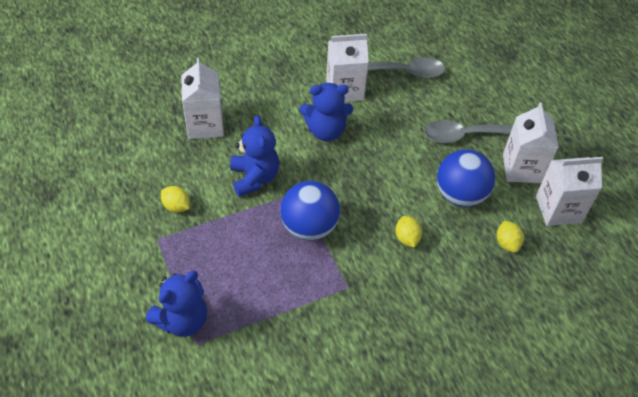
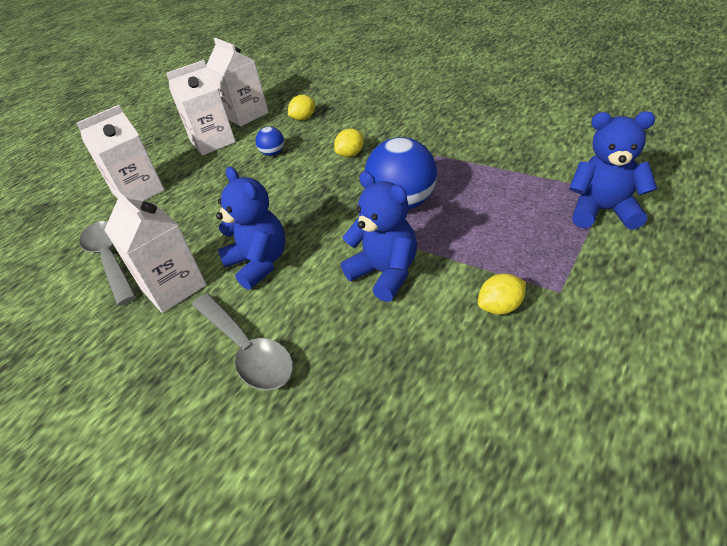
camera: 115 degrees left, 10 degrees down
(176, 206) = (501, 307): yellow lemon -> yellow lemon turned 60 degrees clockwise
(205, 125) = (346, 378): white carton -> white carton (138, 192)
(254, 178) = (385, 273): blue teddy bear -> blue teddy bear turned 90 degrees clockwise
(460, 195) = (273, 153): blue ball -> blue ball, size x0.48
(465, 135) = (192, 181): grey spoon -> grey spoon (247, 350)

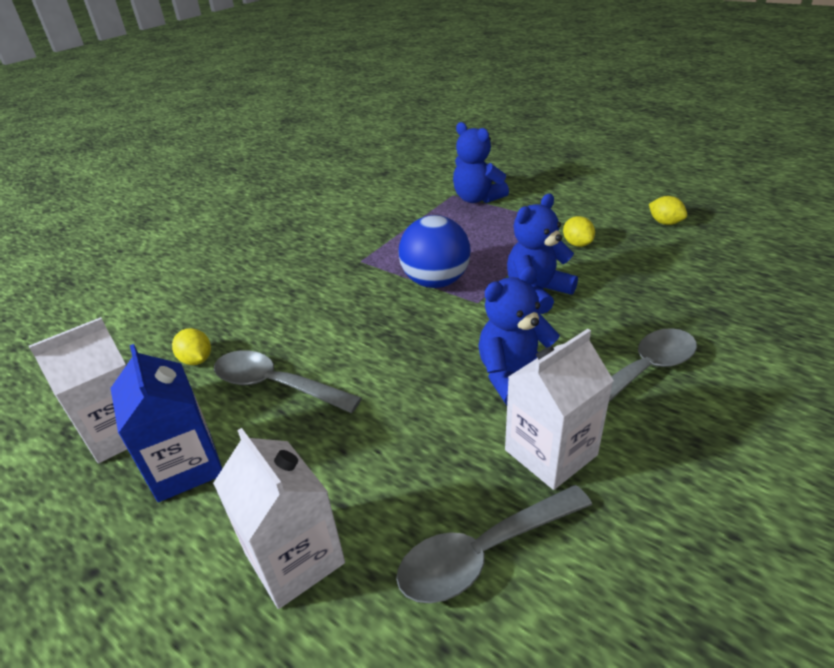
camera: 90 degrees left, 5 degrees down
(213, 142) = (185, 466): white carton -> blue carton
(273, 153) = (275, 385): blue ball -> grey spoon
(351, 154) = (324, 315): yellow lemon -> yellow lemon (665, 222)
(603, 211) = (477, 199): blue teddy bear -> blue teddy bear turned 60 degrees counterclockwise

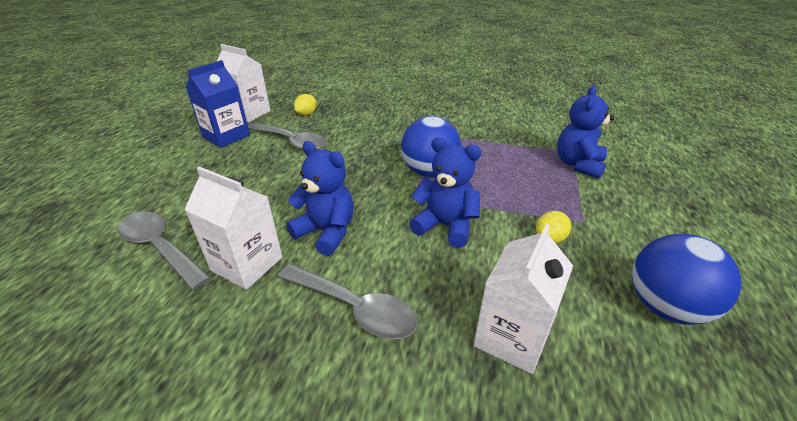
camera: 65 degrees right, 0 degrees up
(275, 385) = (292, 142): grey spoon -> grey spoon turned 120 degrees clockwise
(294, 558) = (165, 183): white carton -> white carton (511, 337)
(665, 222) = (665, 306): yellow lemon -> blue ball

